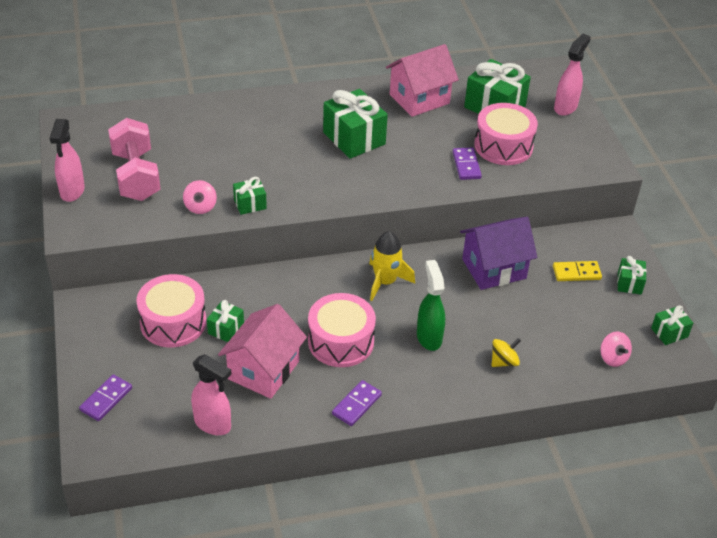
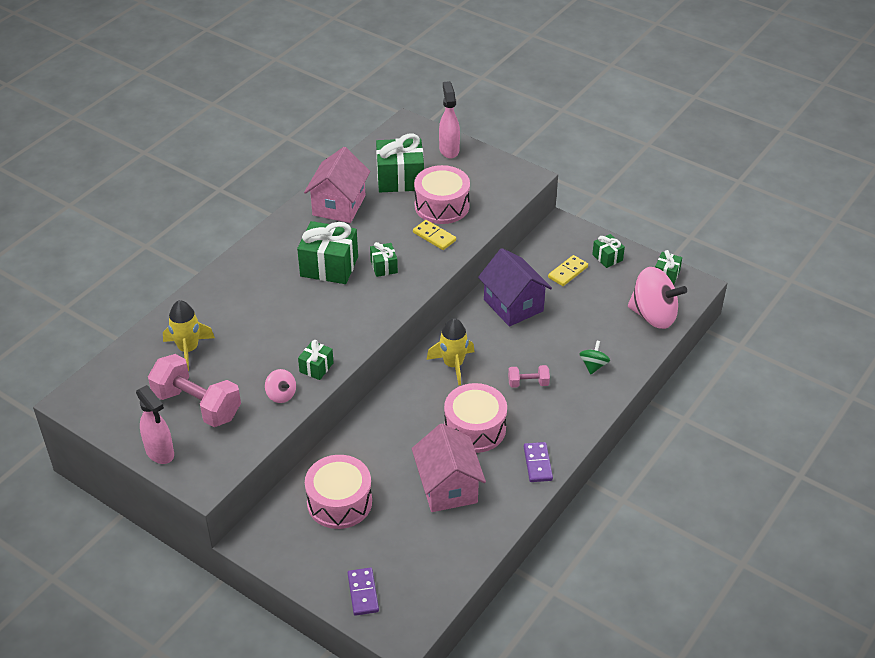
camera: 40 degrees left, 0 degrees up
(180, 135) = (188, 349): none -> yellow rocket
(213, 424) = (461, 550): pink spray bottle -> none
(226, 329) = (384, 478): green gift -> green gift (384, 267)
(429, 337) = (528, 383): green spray bottle -> pink dumbbell
(466, 165) = (434, 236): purple domino -> yellow domino
(494, 269) = (513, 305): purple house -> purple house turned 60 degrees counterclockwise
(504, 361) = (593, 365): yellow spinning top -> green spinning top
(613, 358) = (653, 315): pink spinning top -> pink spinning top, size x2.09

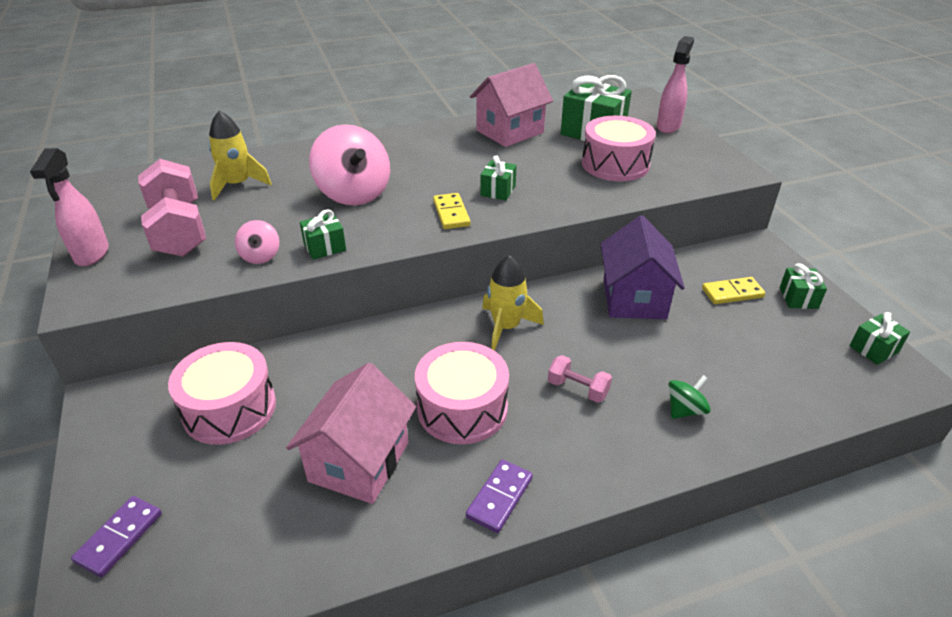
camera: 35 degrees right, 5 degrees down
(329, 266) = (444, 171): green gift -> none
(434, 236) = (580, 185): yellow domino -> yellow domino (451, 213)
(653, 315) = (821, 388): pink spinning top -> pink spinning top (354, 193)

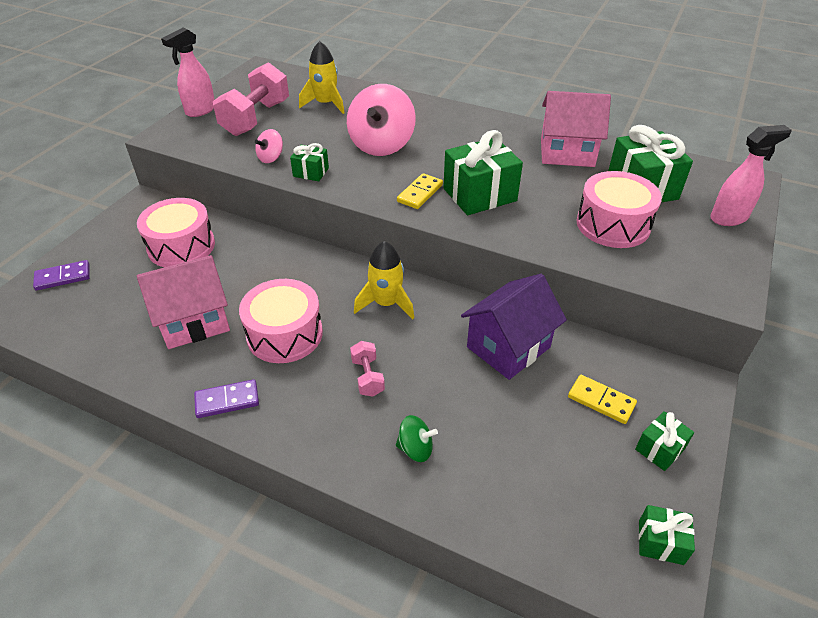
camera: 45 degrees right, 5 degrees up
(498, 190) = (479, 194): green gift -> green gift, size x1.93

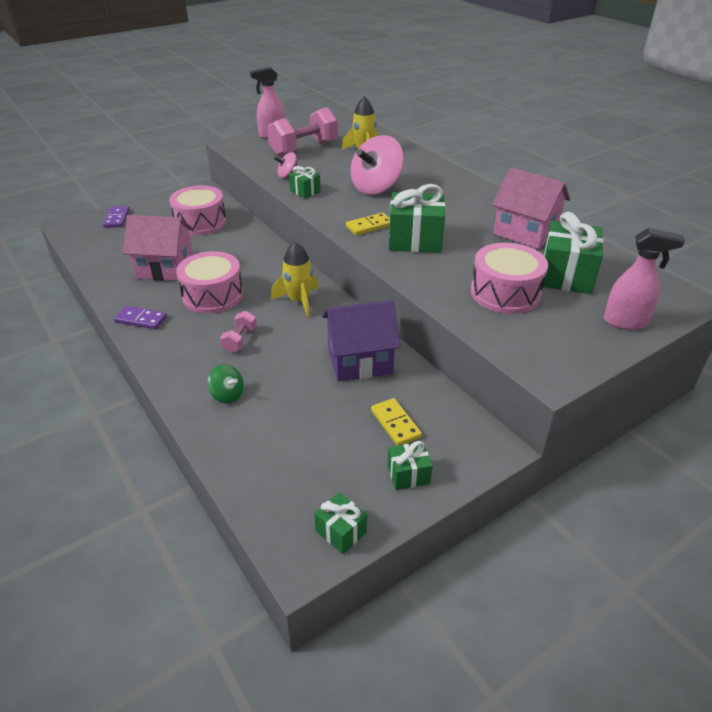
camera: 30 degrees right, 5 degrees down
(63, 277) = (116, 218): purple domino -> purple domino turned 75 degrees clockwise

